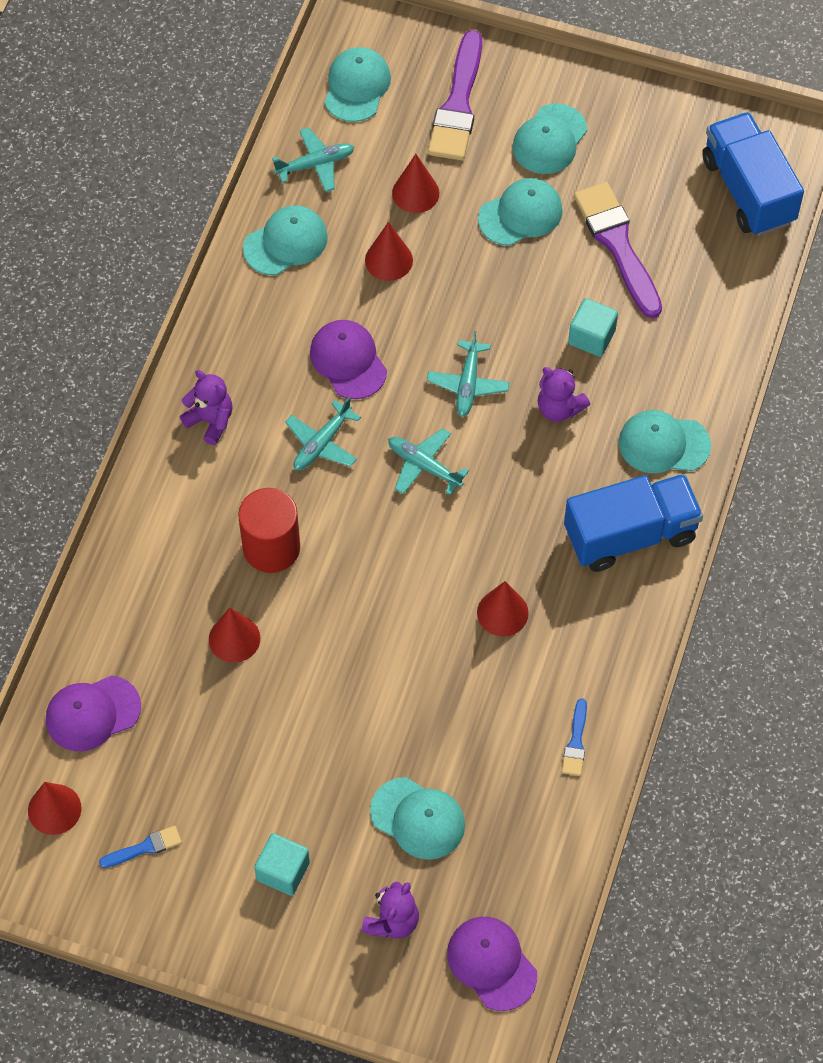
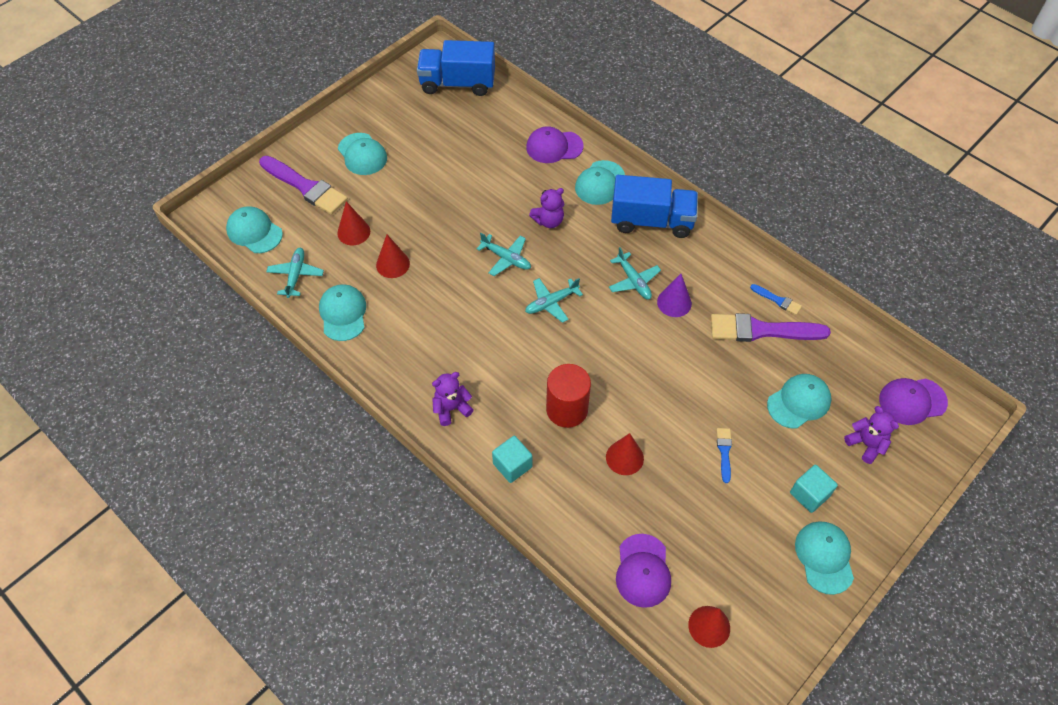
camera: 65 degrees left, 5 degrees down
(144, 847) = (761, 575): blue brush -> blue brush (724, 452)
(322, 443) = (505, 351): turquoise plane -> turquoise plane (633, 281)
(348, 361) = (452, 313): purple cap -> purple cap (554, 147)
(502, 612) = (674, 302): red cone -> purple cone
(520, 214) = (404, 187): turquoise cap -> turquoise cap (824, 557)
(591, 337) = (509, 187): turquoise cube -> turquoise cube (512, 465)
(617, 244) = (455, 152): purple brush -> purple brush (761, 330)
(630, 535) = (651, 221): blue truck -> blue truck turned 90 degrees clockwise

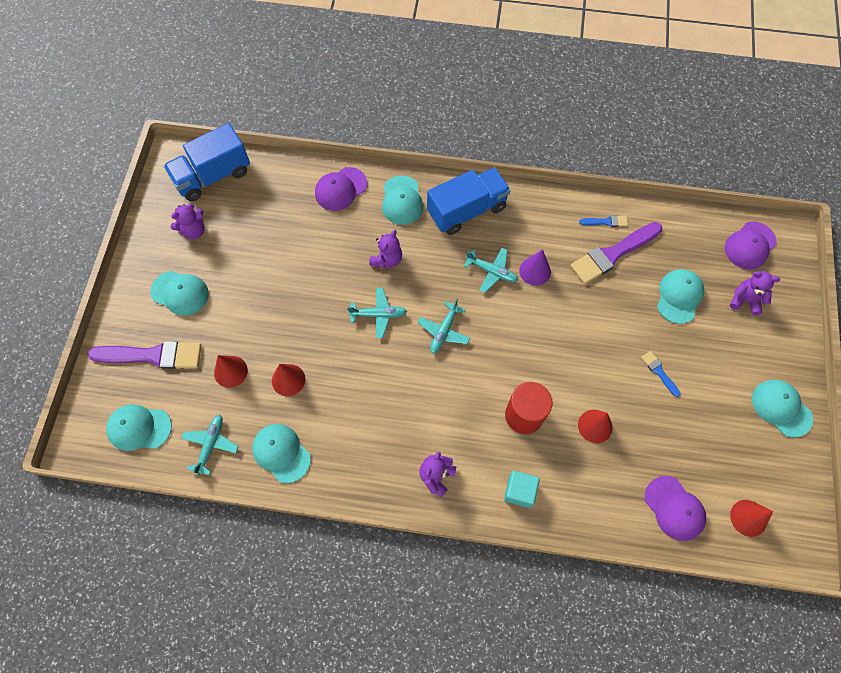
camera: 35 degrees left, 10 degrees up
(296, 275) = (211, 444): turquoise plane -> turquoise plane turned 45 degrees clockwise
(410, 115) = (194, 230): none -> purple teddy bear
(809, 494) = (737, 366): turquoise cube -> none

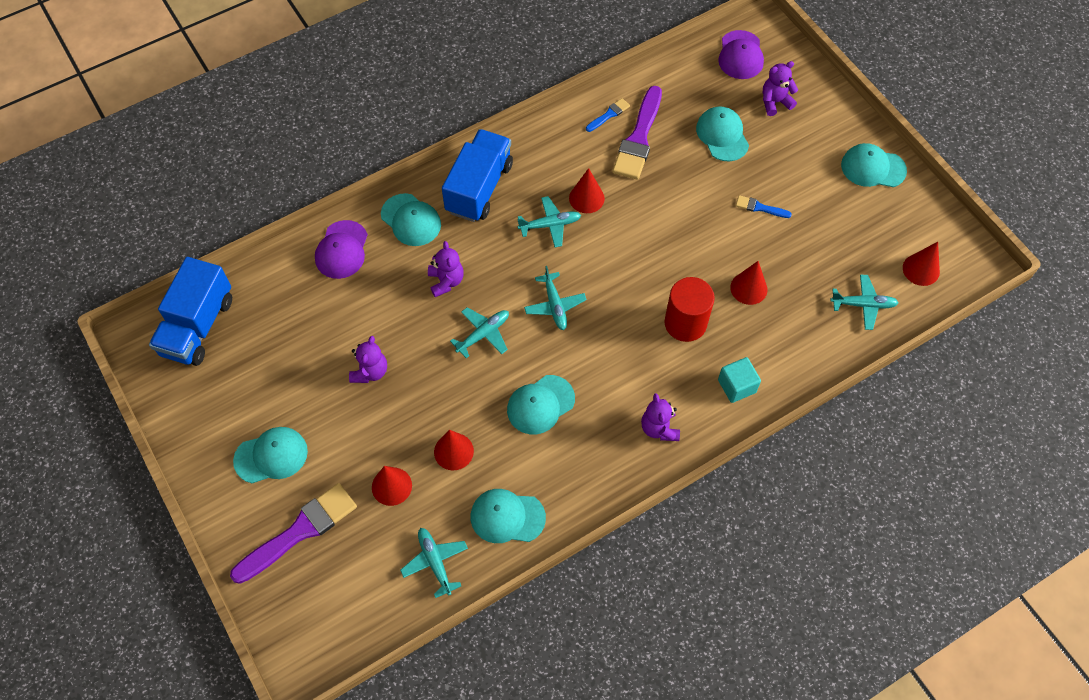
camera: 40 degrees left, 5 degrees down
(139, 428) = (350, 603): turquoise cap -> turquoise cap (540, 404)
(194, 230) = (228, 390): purple teddy bear -> purple teddy bear (370, 371)
(535, 271) = (586, 198): purple cone -> red cone
(674, 508) = (863, 305): purple cap -> turquoise plane

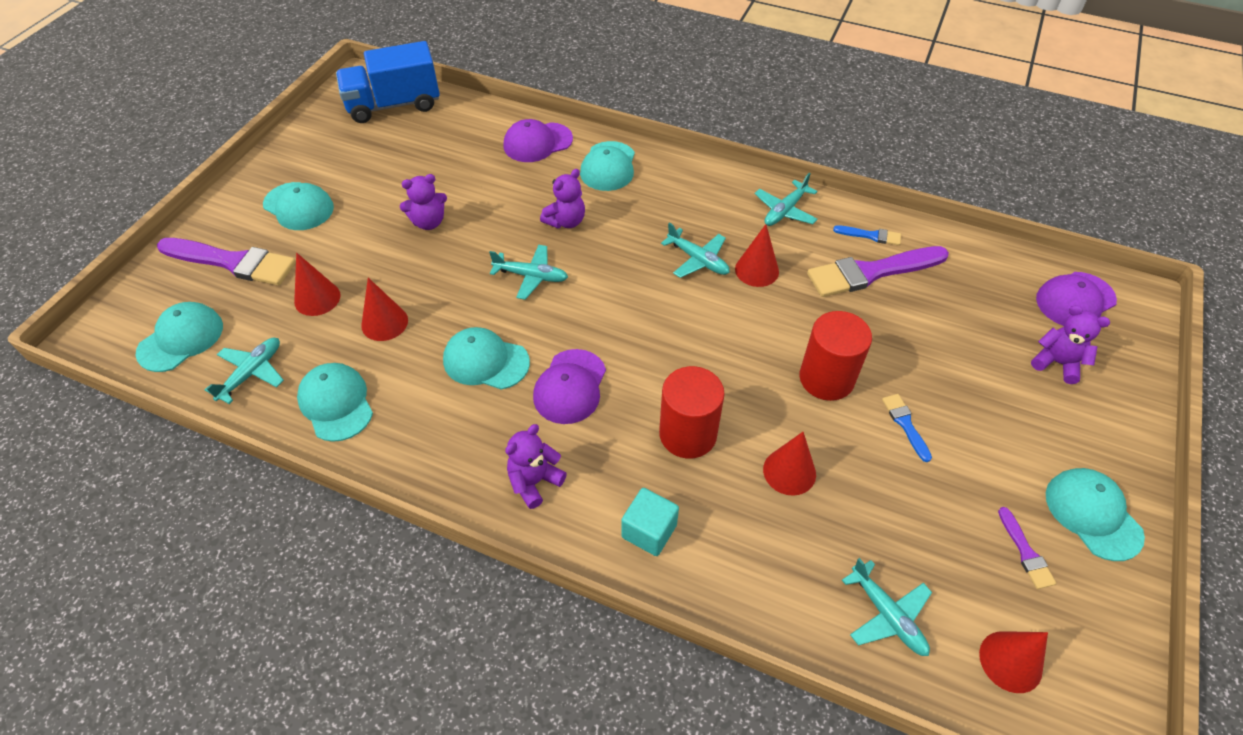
camera: 55 degrees right, 10 degrees down
(479, 188) = (687, 191): blue truck -> none
(555, 305) = (610, 312): turquoise plane -> turquoise plane (785, 211)
(600, 366) = (570, 387): none -> purple cap
(700, 223) = (826, 378): none -> red cylinder
(722, 135) = (956, 339): turquoise cap -> turquoise cap (181, 339)
(872, 215) = (1025, 552): none -> purple brush

